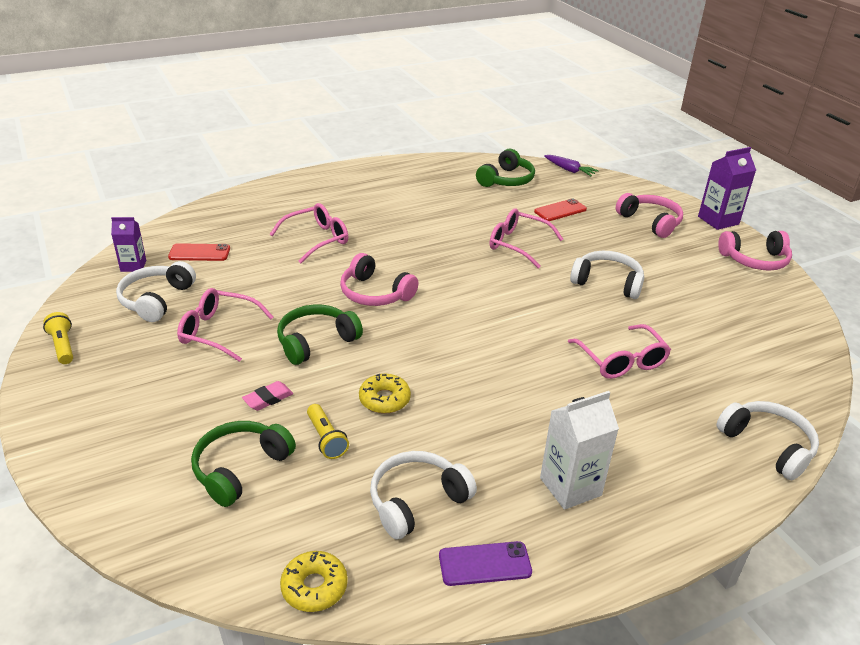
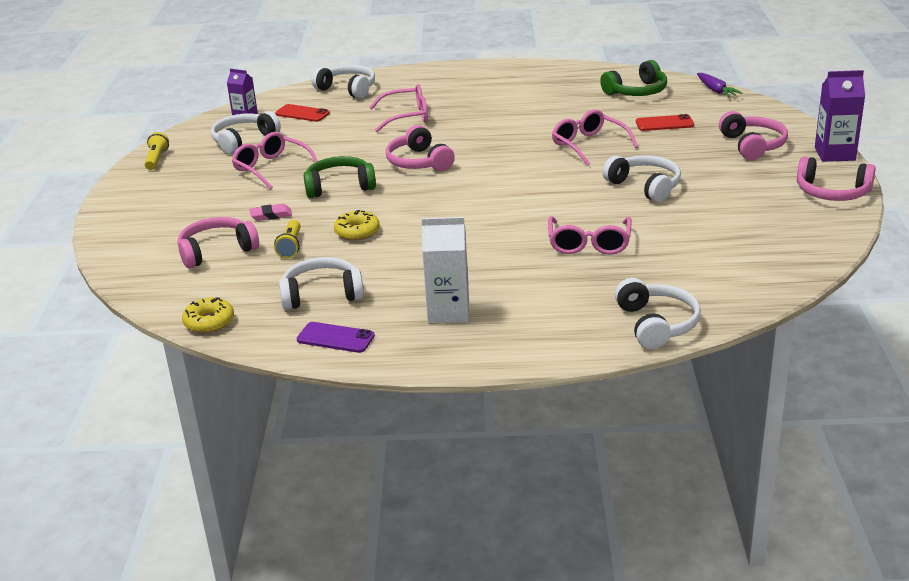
camera: 30 degrees right, 5 degrees down
(227, 215) = (347, 89): none -> white headphones
(240, 468) = (217, 251): green headphones -> pink headphones

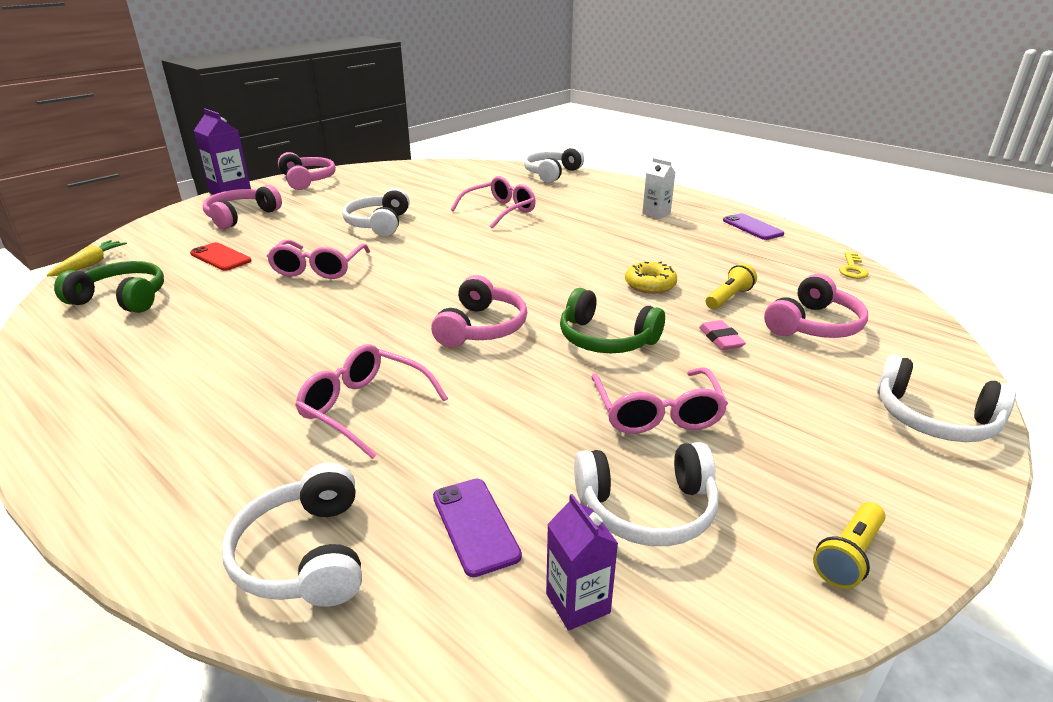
camera: 140 degrees left, 0 degrees up
(209, 322) = (852, 269): yellow donut -> yellow key
(217, 251) = (813, 325): pink headphones -> pink headphones turned 60 degrees counterclockwise
(271, 215) = (720, 339): pink eraser -> pink eraser turned 45 degrees clockwise
(302, 113) = (475, 525): red phone -> purple phone
(322, 294) = (736, 253): white headphones -> white headphones (934, 418)
(448, 312) = (656, 214): white carton -> white carton, size x0.63
(716, 90) = (90, 264): purple carrot -> yellow carrot

